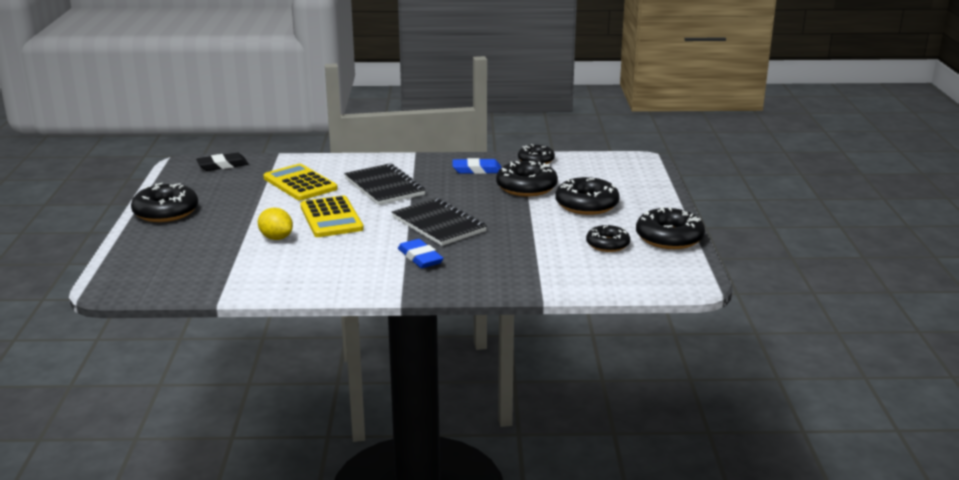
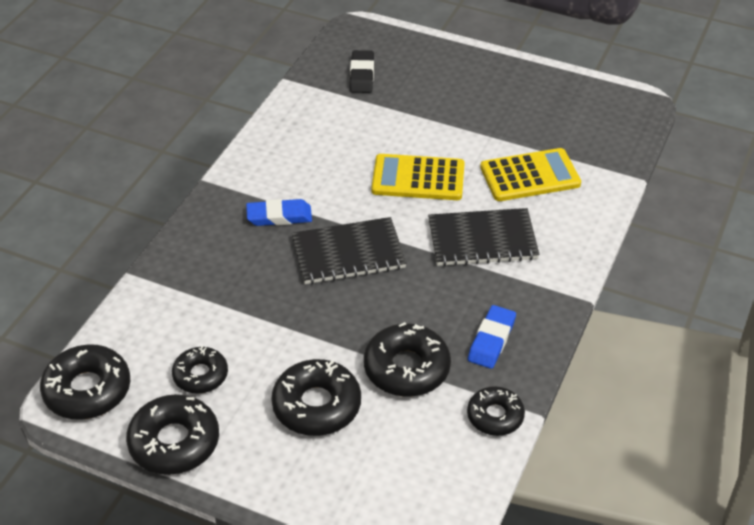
camera: 115 degrees right, 20 degrees up
(166, 212) = (503, 75): black donut -> black donut (87, 390)
(222, 165) = (619, 129): black eraser -> black eraser (362, 75)
(276, 238) = (393, 132): yellow lemon -> none

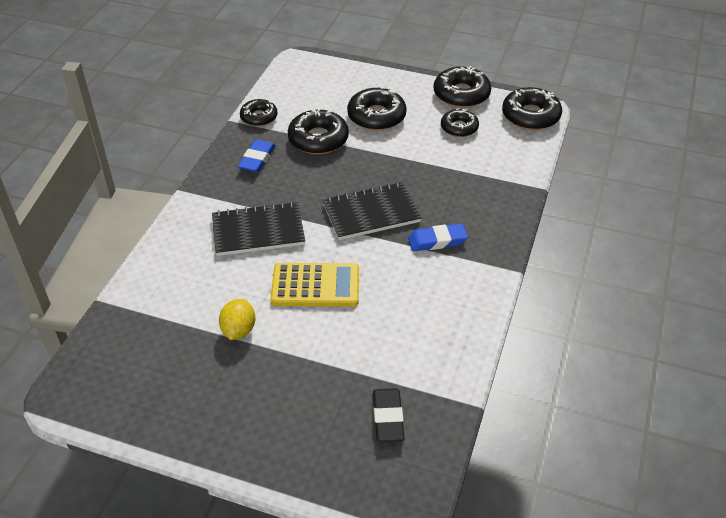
camera: 175 degrees right, 0 degrees up
(493, 143) = (238, 330): none -> yellow lemon
(530, 176) = (207, 295): yellow calculator -> none

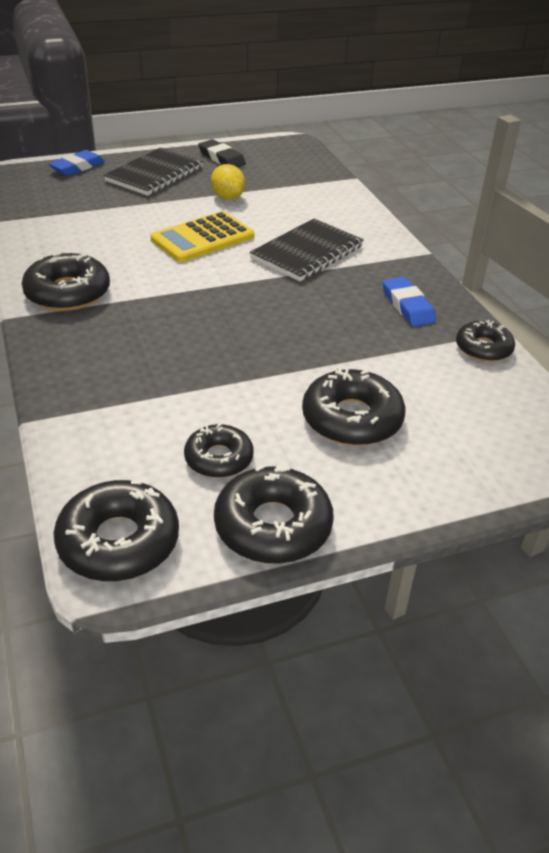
camera: 140 degrees right, 5 degrees down
(318, 139) = (378, 354): black donut -> black donut (68, 293)
(371, 213) = (218, 306): black notebook -> black notebook (154, 174)
(388, 417) = (59, 196): black eraser -> black eraser (221, 158)
(437, 241) = (120, 310): blue eraser -> blue eraser (77, 167)

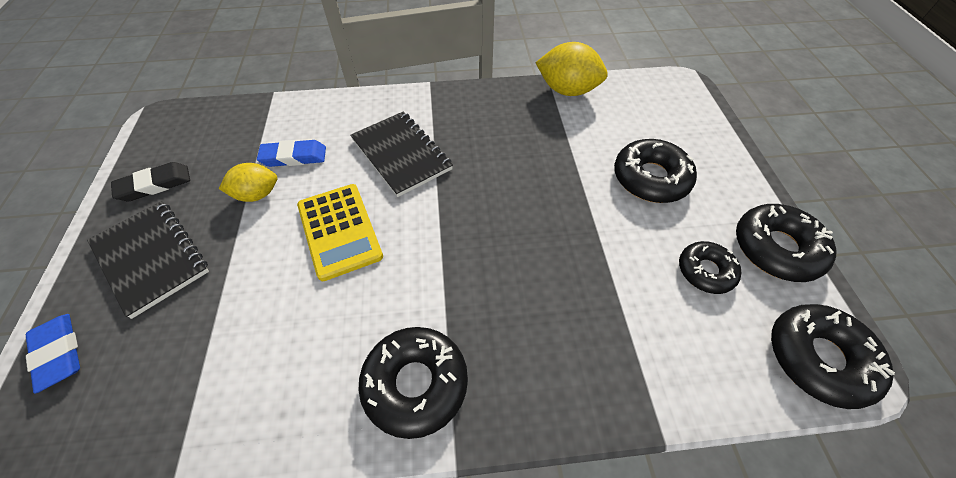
camera: 75 degrees left, 15 degrees up
(407, 306) = (505, 113): blue eraser -> blue eraser (294, 157)
(483, 348) = (567, 90): black donut -> yellow lemon

